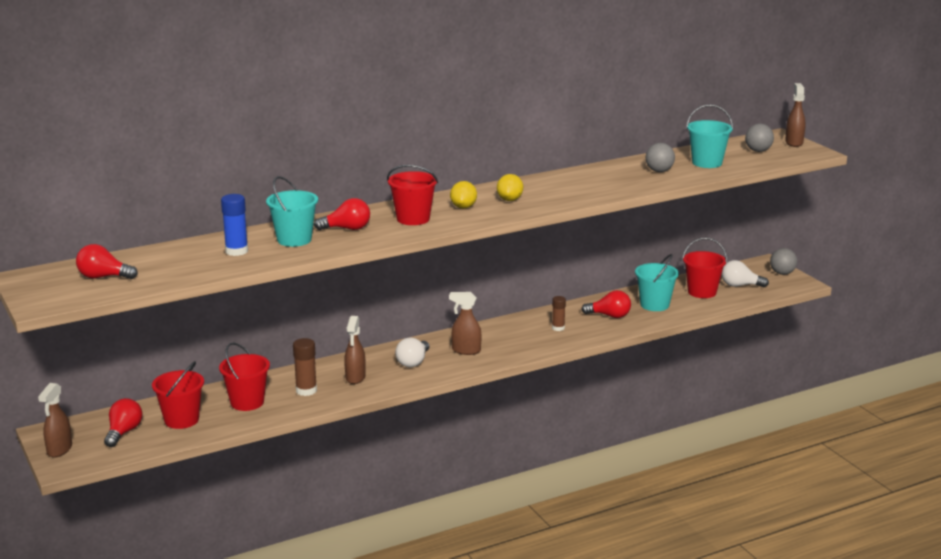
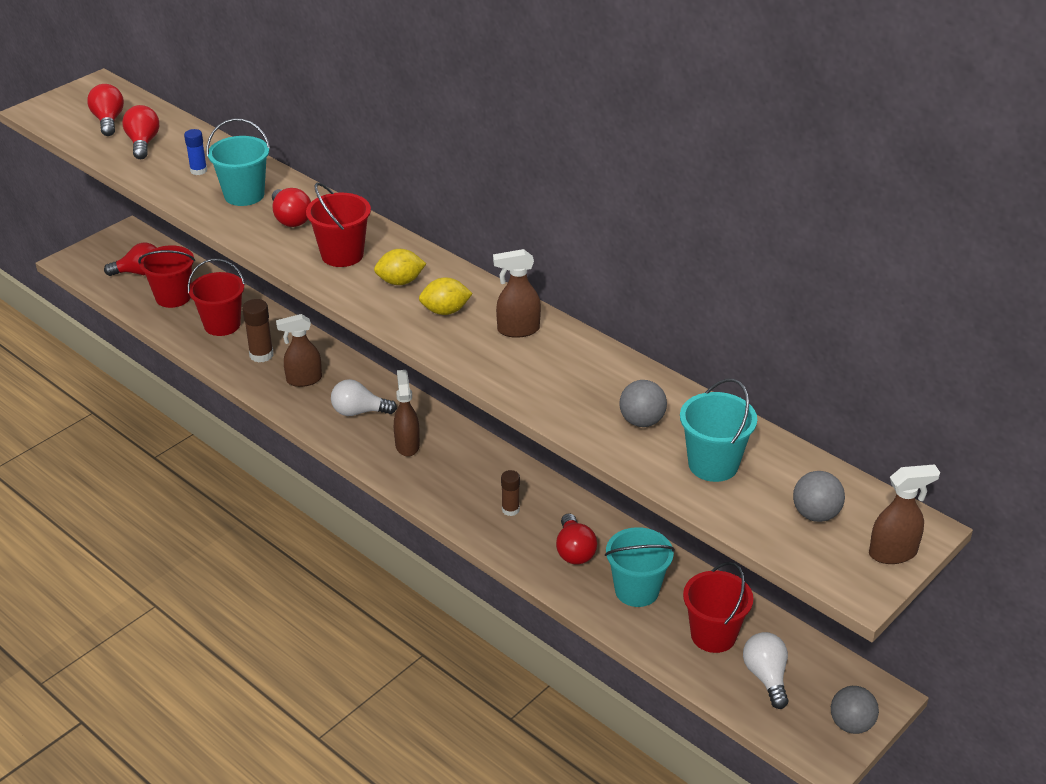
camera: 70 degrees right, 15 degrees up
(59, 450) = (98, 250): brown spray bottle -> brown spray bottle (517, 330)
(163, 267) = (143, 143): none -> red light bulb
(236, 251) = (198, 170): blue glue stick -> blue glue stick, size x0.67

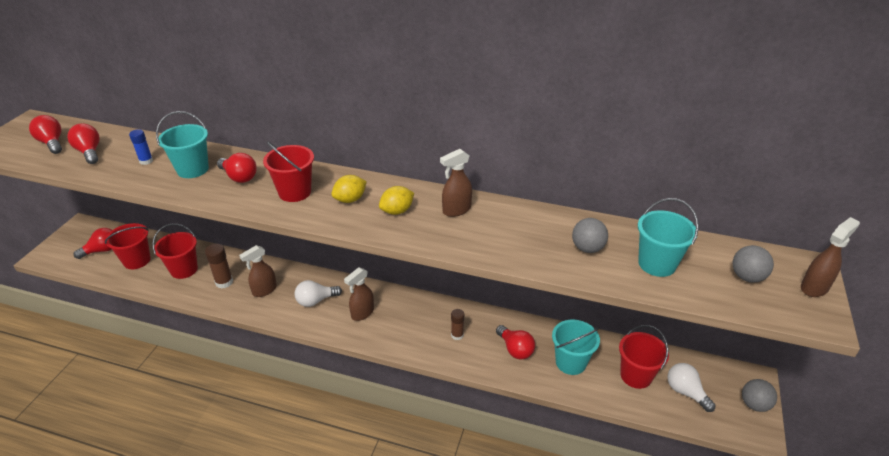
camera: 25 degrees left, 0 degrees up
(407, 445) = (362, 313): brown spray bottle -> brown spray bottle turned 105 degrees counterclockwise

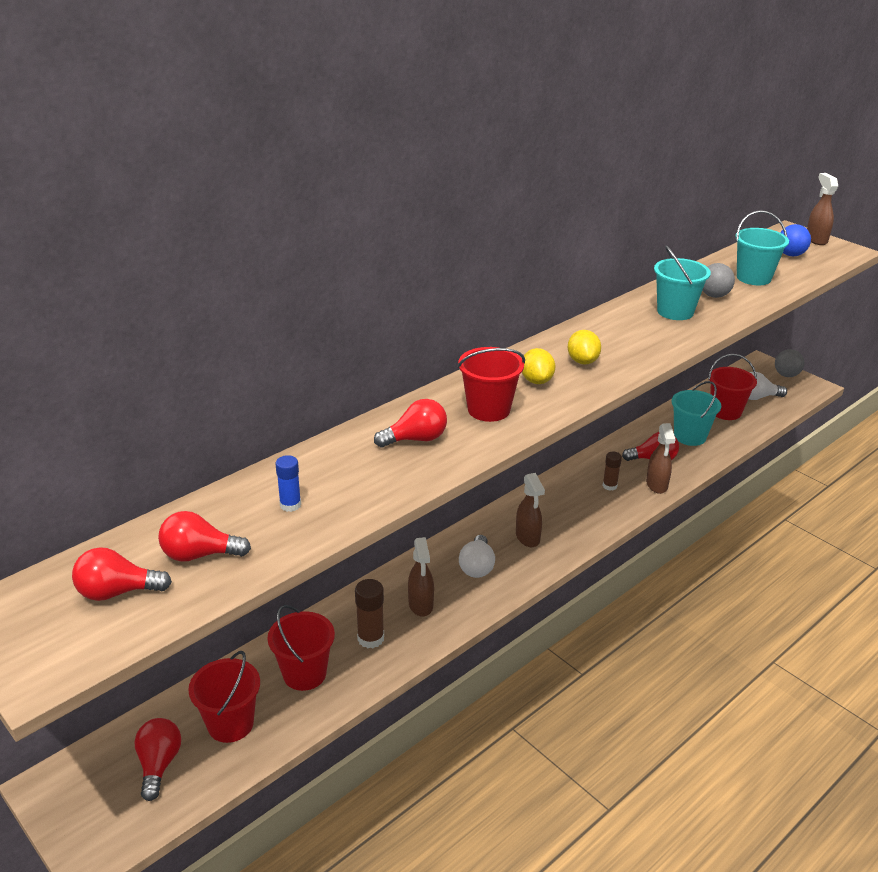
camera: 60 degrees left, 5 degrees down
(192, 169) = (358, 470): turquoise bucket -> turquoise bucket (675, 311)
(456, 210) = (608, 332): brown spray bottle -> brown spray bottle (657, 485)
(747, 277) = (790, 255): grey ball -> blue ball

